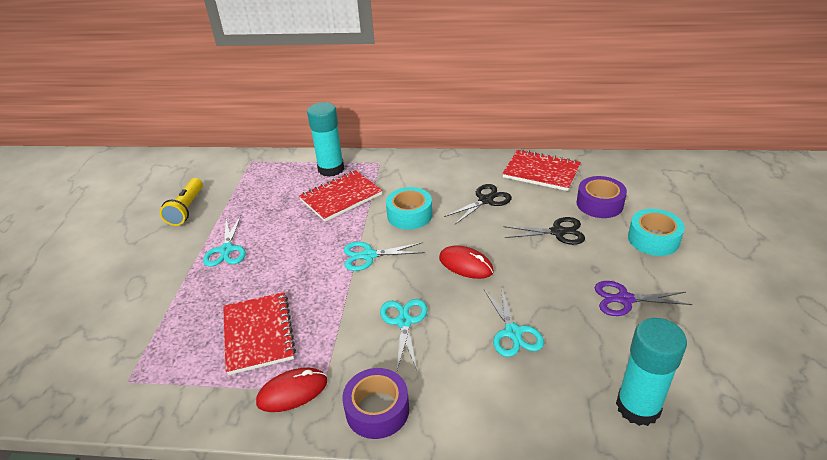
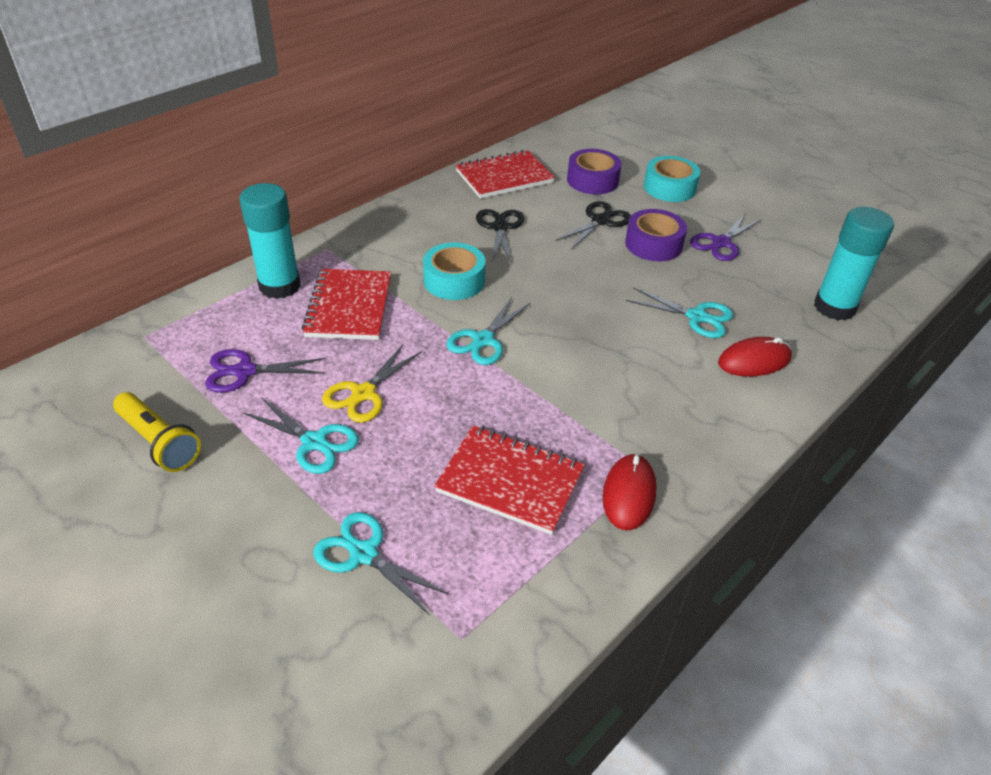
camera: 55 degrees left, 5 degrees up
(256, 200) = (245, 371): none -> purple scissors
(278, 243) = (364, 393): none -> yellow scissors
(377, 410) = (710, 446): purple tape -> purple tape (653, 244)
(404, 322) = (612, 369): turquoise scissors -> turquoise scissors (364, 554)
(466, 265) = (578, 291): red mouse -> red mouse (754, 361)

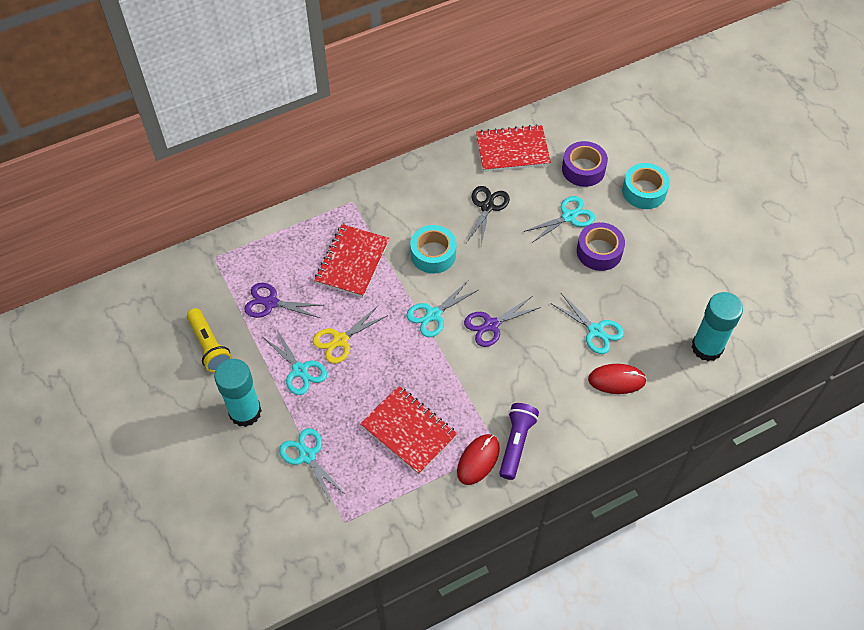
camera: 20 degrees right, 15 degrees up
(279, 286) = (310, 231): turquoise glue stick -> turquoise glue stick (245, 412)
(600, 221) = (568, 217): black scissors -> turquoise scissors
(670, 461) = (516, 444): none -> purple flashlight
(721, 243) = (654, 262): purple scissors -> purple scissors (491, 325)

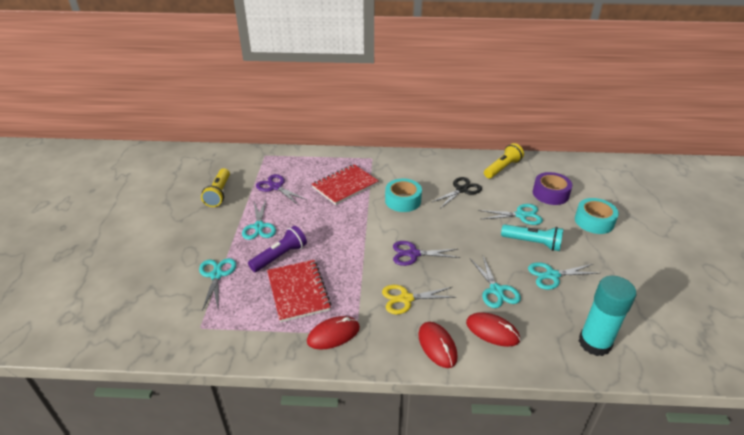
camera: 30 degrees right, 20 degrees down
(245, 412) = (204, 234): turquoise glue stick -> none
(340, 340) = (300, 221): yellow scissors -> yellow scissors (406, 299)
(433, 314) = (375, 232): turquoise scissors -> turquoise scissors (552, 275)
(512, 150) = (502, 168): red notebook -> yellow flashlight
(516, 444) = (373, 337): purple flashlight -> purple flashlight (280, 256)
(578, 421) = (437, 346): none -> red mouse
(599, 251) = (532, 243): purple tape -> turquoise flashlight

